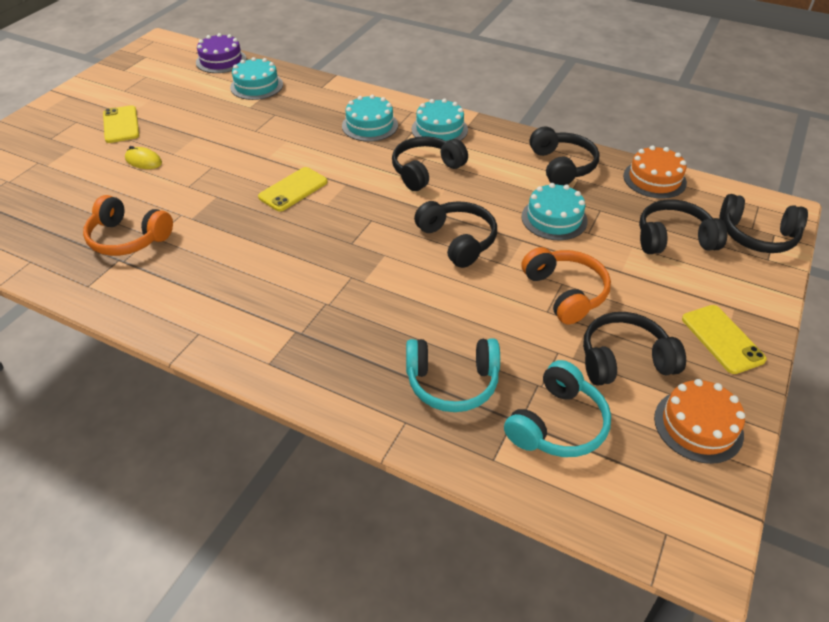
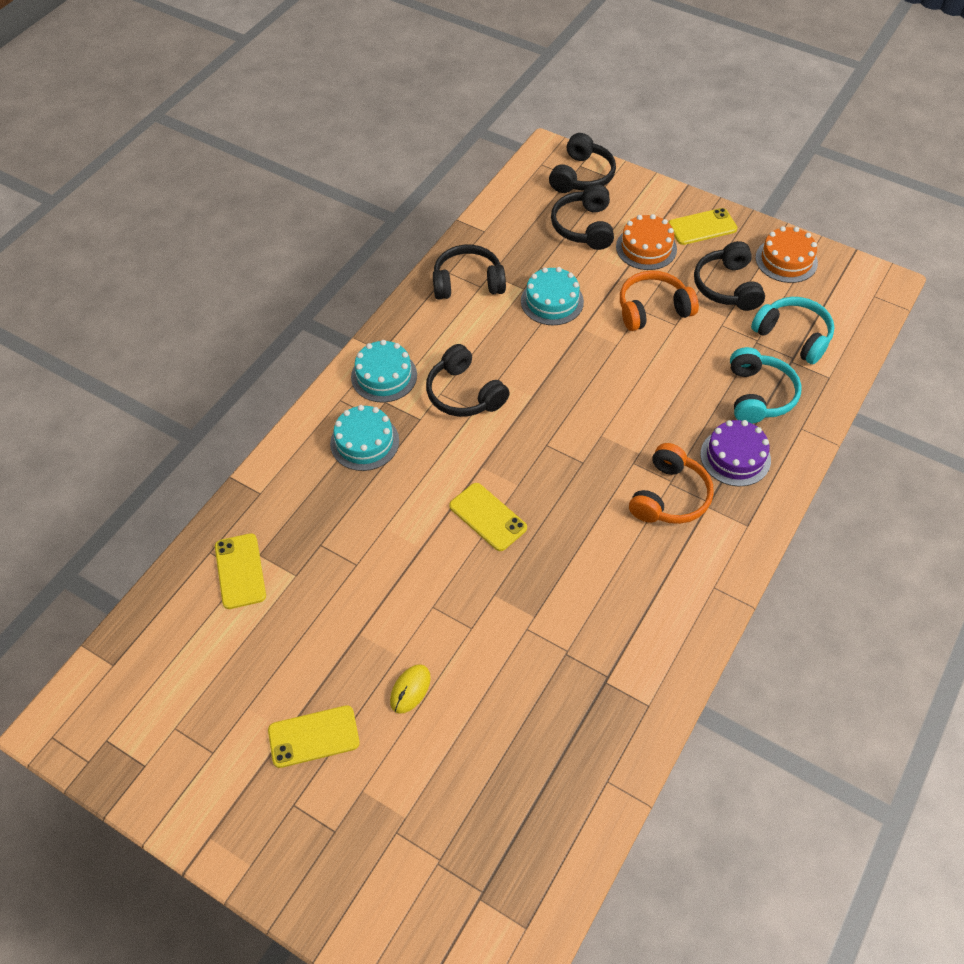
camera: 85 degrees left, 10 degrees up
(128, 238) = (568, 678): orange headphones -> orange headphones (669, 496)
(221, 60) = (151, 625): purple cake -> purple cake (735, 457)
(256, 86) = (240, 571): turquoise cake -> yellow phone
(458, 240) = (581, 376): black headphones -> none
(654, 179) = (496, 220): orange cake -> orange cake (646, 248)

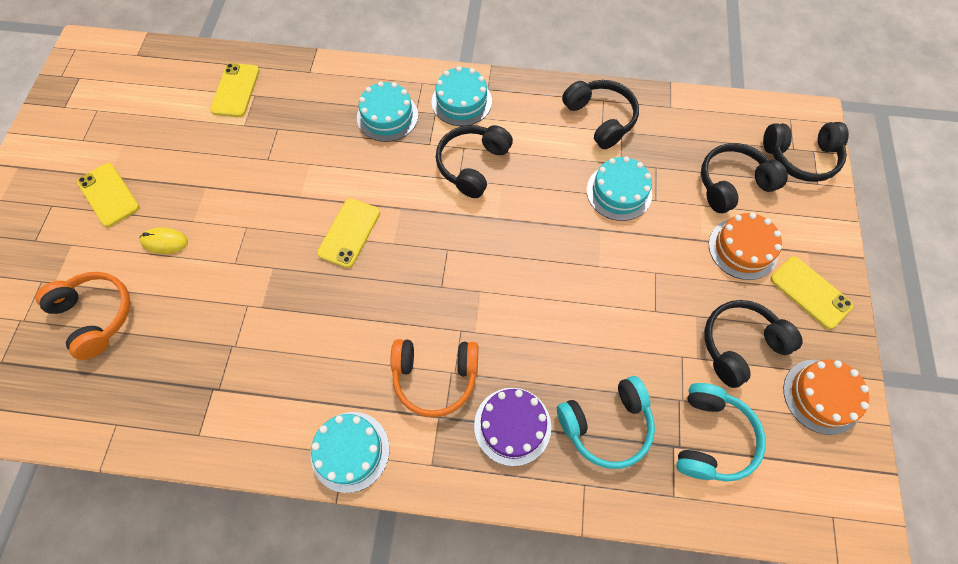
camera: 65 degrees right, 10 degrees up
(240, 571) = (235, 90): yellow phone -> yellow phone turned 45 degrees counterclockwise
(653, 309) = (663, 283): orange headphones -> orange headphones (96, 315)
(712, 582) = (350, 451): none -> turquoise cake

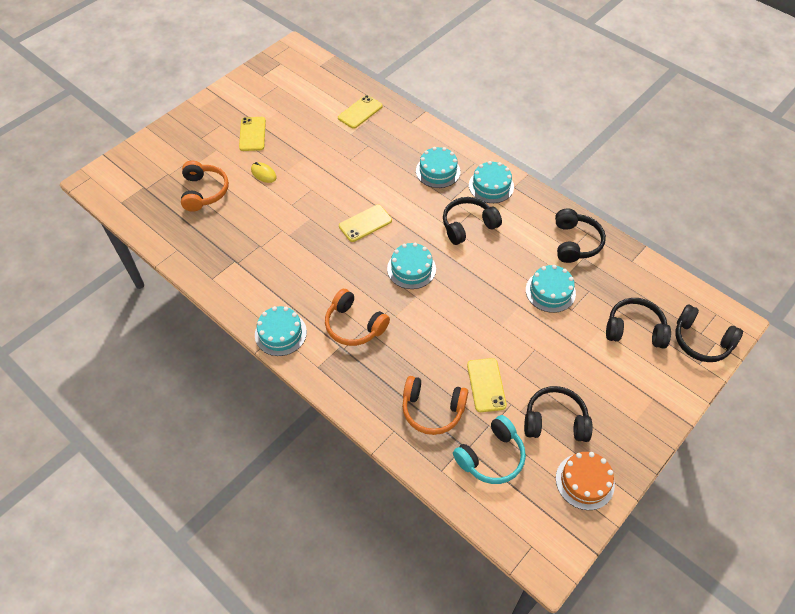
camera: 35 degrees right, 10 degrees down
(448, 259) = (411, 269): none -> turquoise cake
(512, 426) = (377, 376): purple cake -> none
(606, 425) = (432, 410): turquoise headphones -> orange headphones
(742, 248) = (607, 370): orange cake -> none
(810, 292) = (632, 421): yellow phone -> yellow phone (486, 385)

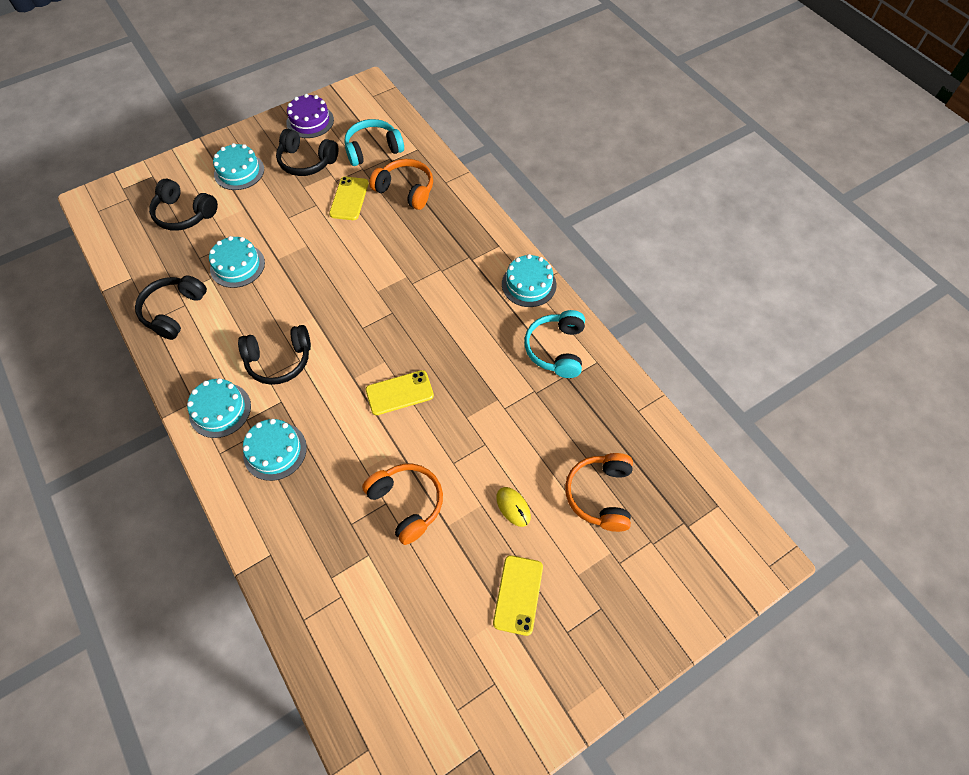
camera: 165 degrees left, 5 degrees up
(247, 281) = (556, 349): none -> turquoise headphones
(354, 325) = (451, 276): orange headphones -> orange headphones (407, 503)
(360, 112) = (338, 599): yellow phone -> none
(411, 269) = (369, 322): turquoise cake -> turquoise cake (239, 171)
(584, 481) = (310, 121): orange cake -> purple cake
(701, 341) = (134, 192): black headphones -> none

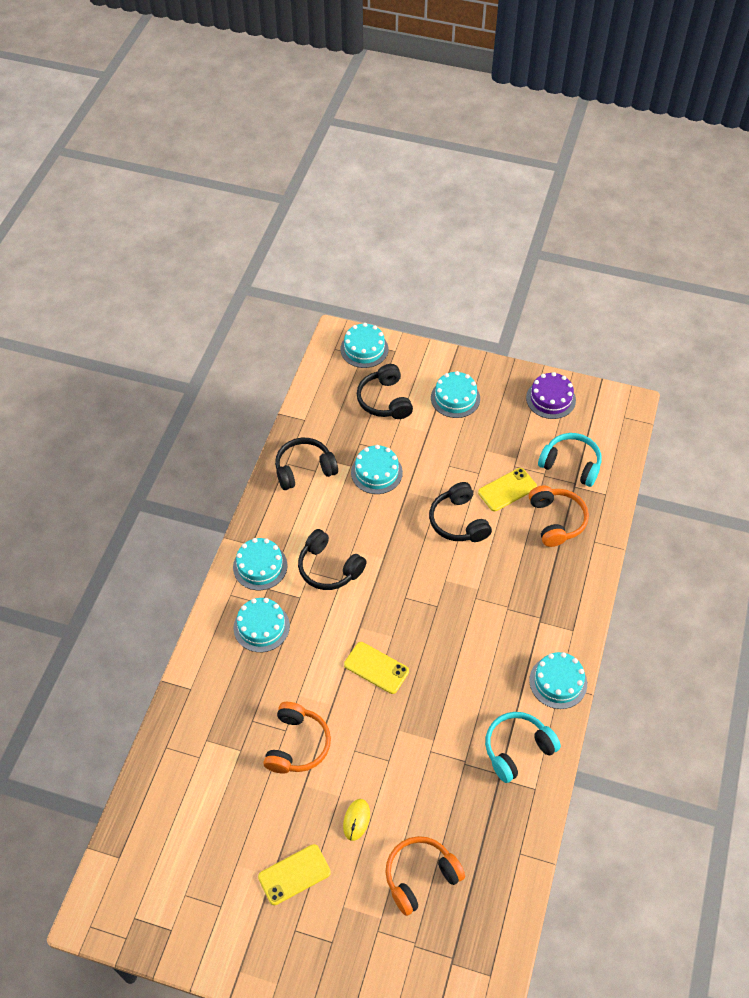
camera: 50 degrees right, 5 degrees down
(124, 193) = (364, 349): none -> turquoise cake
(306, 162) = (510, 431): black headphones -> black headphones (458, 521)

